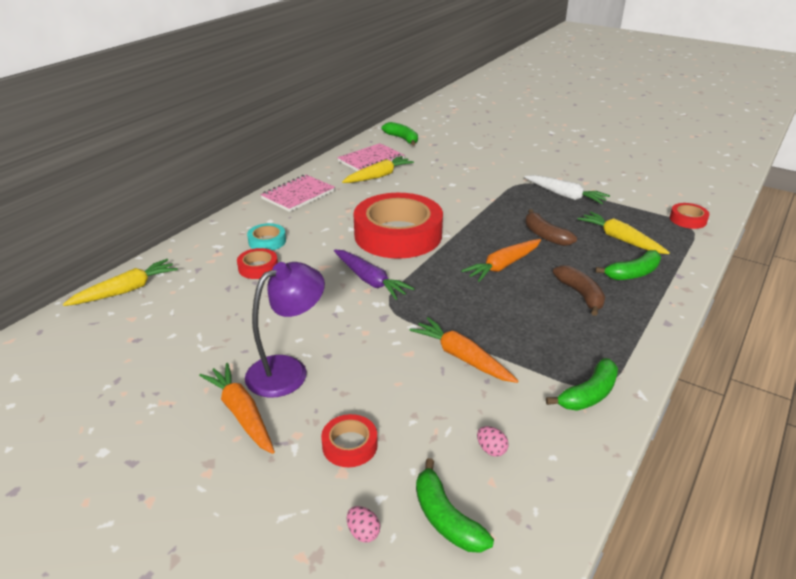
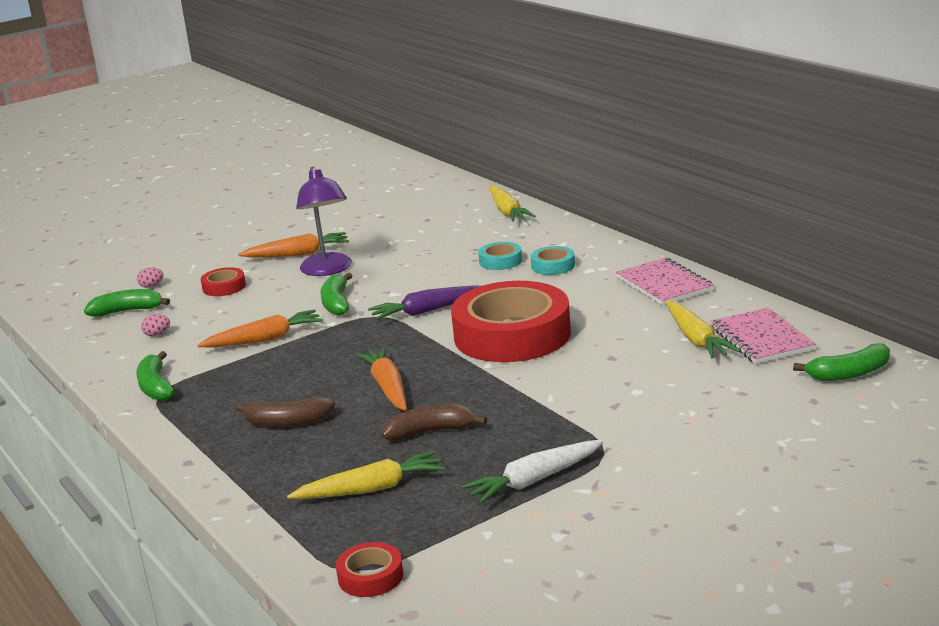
camera: 115 degrees right, 10 degrees down
(258, 268) = (500, 261): red tape -> turquoise tape
(632, 273) = (290, 471): green banana -> green banana (336, 303)

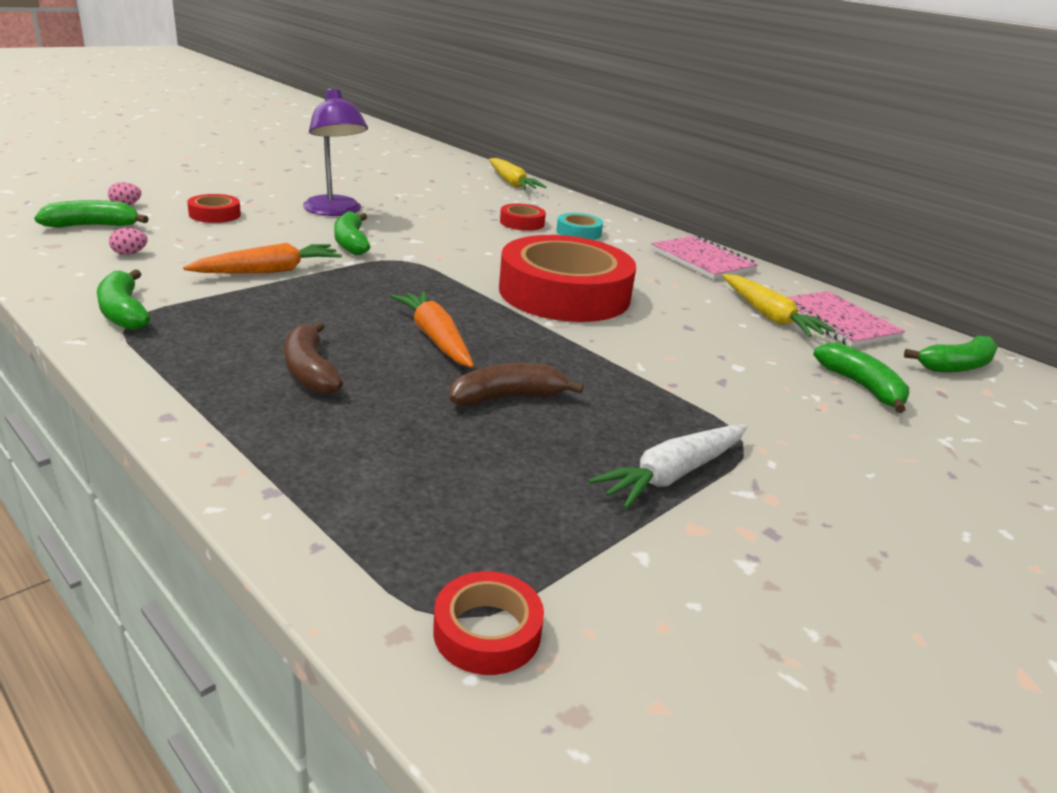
camera: 15 degrees left, 5 degrees up
(287, 422) = (310, 371): brown banana -> brown banana turned 75 degrees clockwise
(298, 254) = (299, 194): orange carrot -> none
(371, 489) = (449, 474): yellow carrot -> none
(427, 311) = (459, 260): purple carrot -> none
(500, 261) = (522, 223): turquoise tape -> red tape
(739, 401) = (861, 387): none -> green banana

